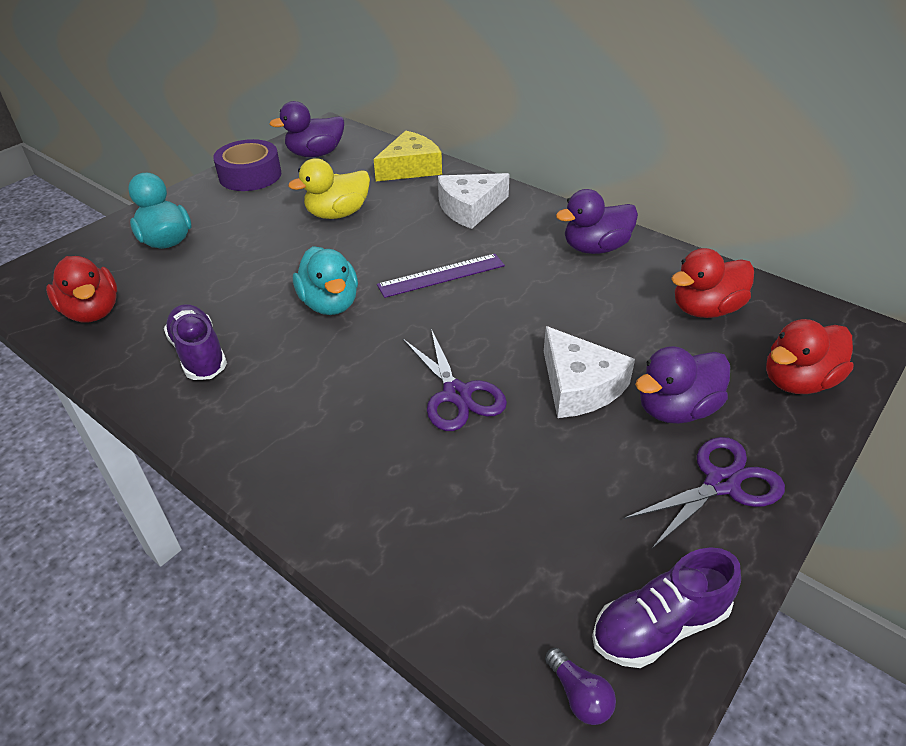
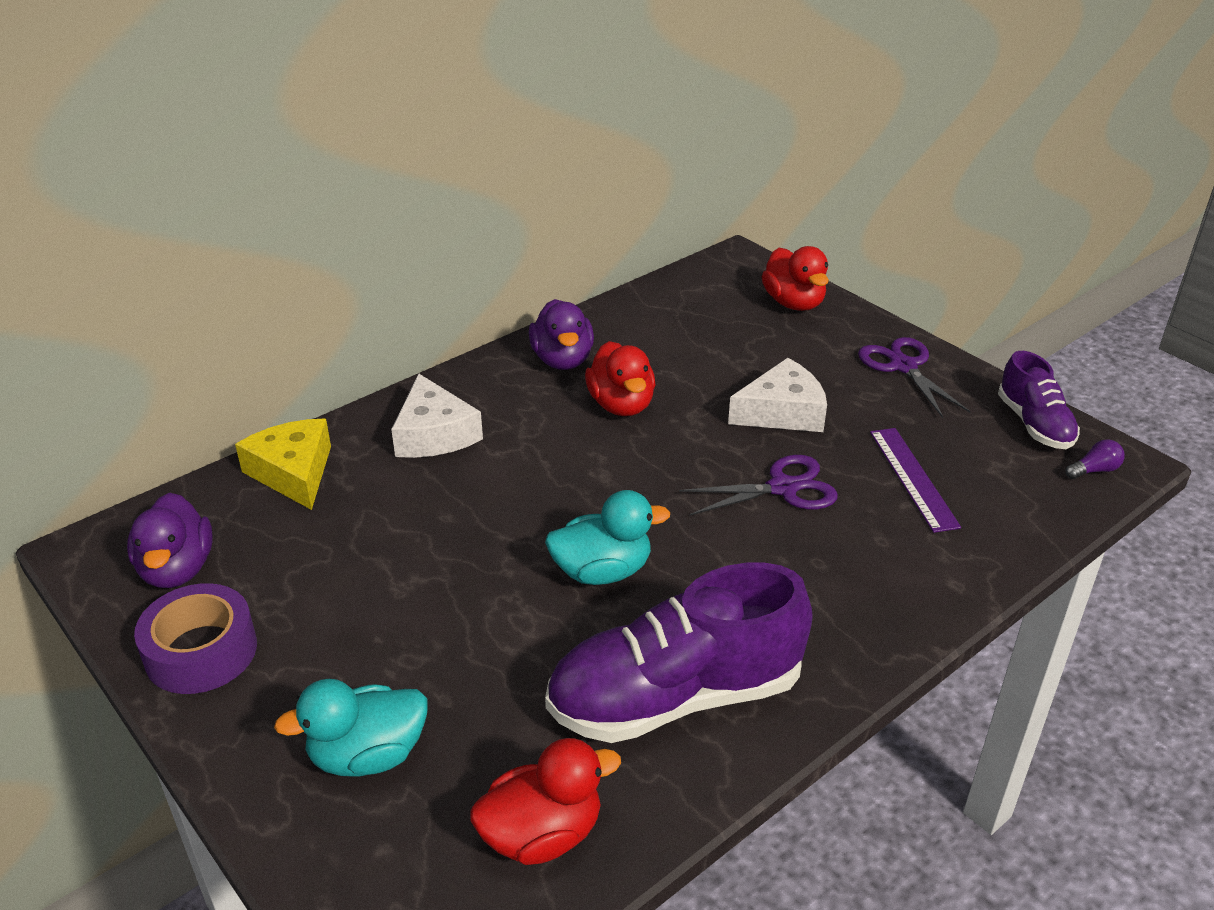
camera: 80 degrees left, 5 degrees down
(199, 354) = (675, 697): purple shoe -> purple shoe, size x1.81
(338, 214) = (385, 553): yellow duck -> none
(441, 275) = (574, 474): purple ruler -> purple ruler (913, 478)
(676, 409) = (819, 368): purple duck -> none
(705, 309) = (688, 321): red duck -> red duck (621, 405)

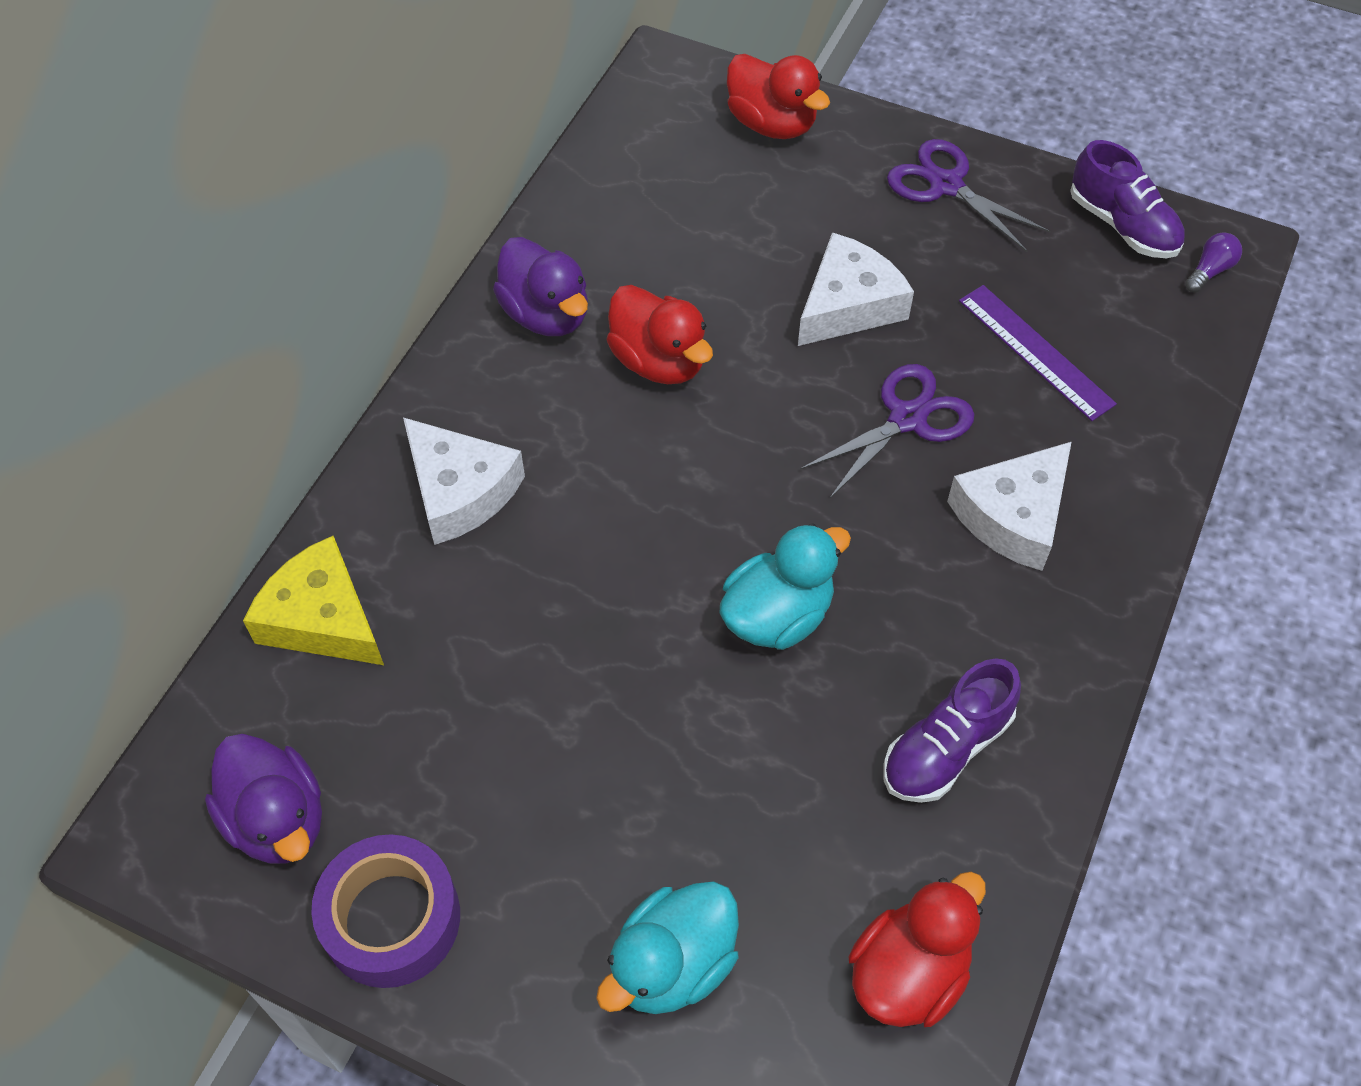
camera: 25 degrees left, 20 degrees up
(675, 697) = (946, 748): purple shoe -> purple shoe, size x0.55
(829, 570) = (1013, 516): none -> white cheese

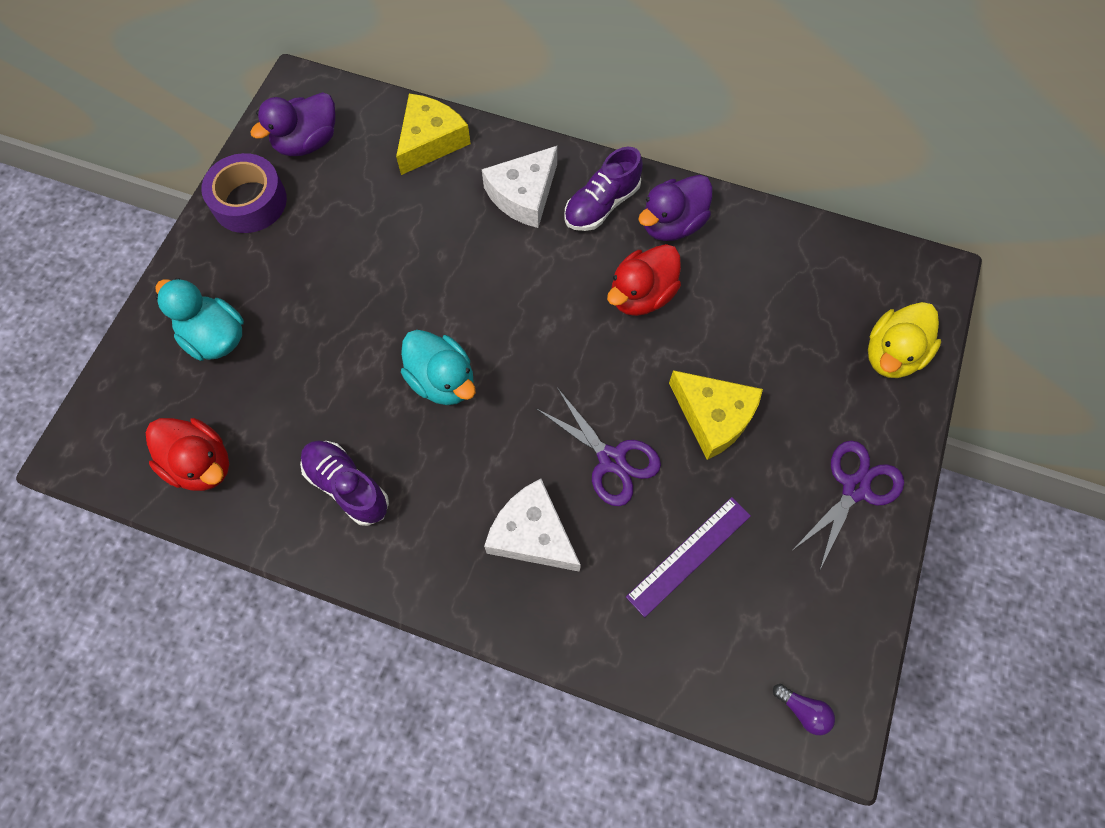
camera: 85 degrees right, 10 degrees up
(772, 124) = (892, 354): red duck -> yellow duck
(849, 305) = (713, 417): white cheese -> yellow cheese
(1122, 225) = (841, 635): purple shoe -> purple shoe (601, 205)

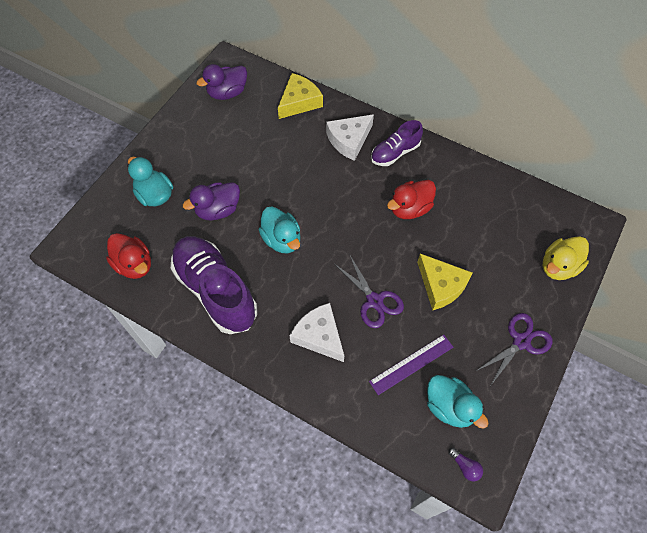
camera: 10 degrees right, 5 degrees down
(249, 201) = (188, 121): purple tape -> none
(347, 486) = (215, 290): purple shoe -> purple shoe, size x1.81
(672, 224) = (435, 170): purple duck -> purple duck (218, 210)
(761, 616) = (449, 407): none -> turquoise duck

